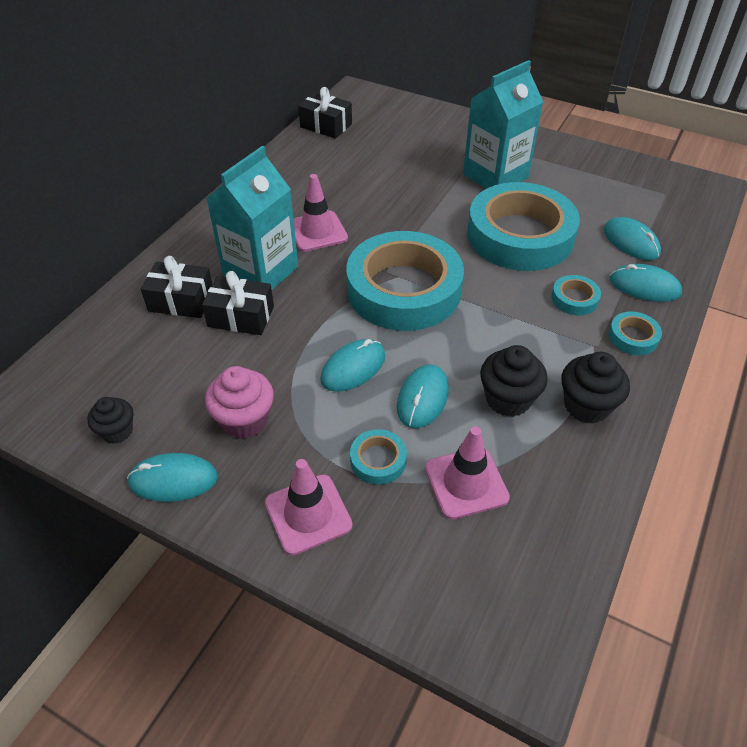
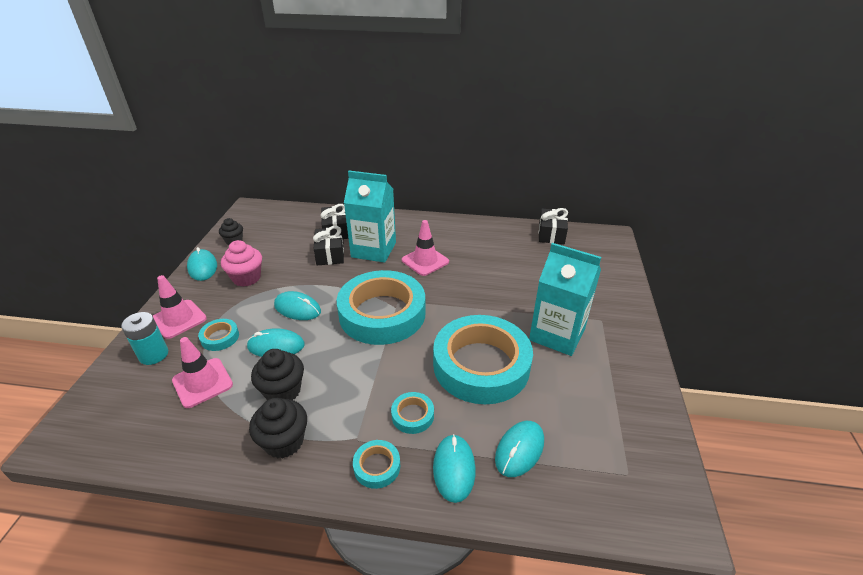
camera: 70 degrees right, 10 degrees down
(383, 546) = (153, 355): none -> turquoise battery

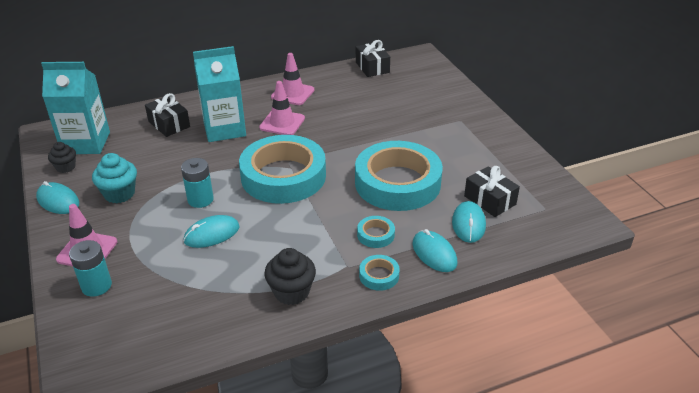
camera: 30 degrees left, 0 degrees up
(202, 382) = (172, 285): pink traffic cone -> pink traffic cone (292, 93)
(220, 337) = (149, 248): turquoise tape -> none
(246, 278) = (119, 194): pink cupcake -> turquoise cupcake
(283, 391) = (254, 262): black cupcake -> none
(297, 308) = (200, 199): turquoise mouse -> turquoise battery
(330, 254) = (184, 146): black gift -> black gift (490, 200)
(557, 334) = (436, 142): turquoise carton -> turquoise carton (86, 143)

